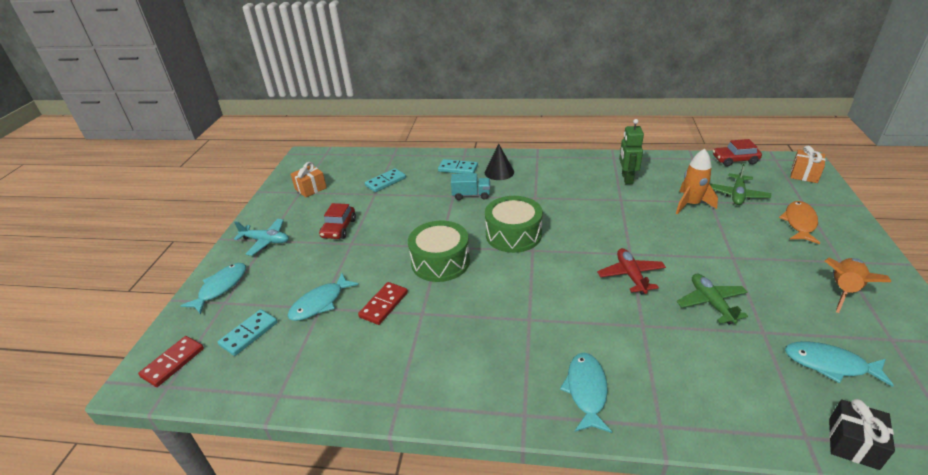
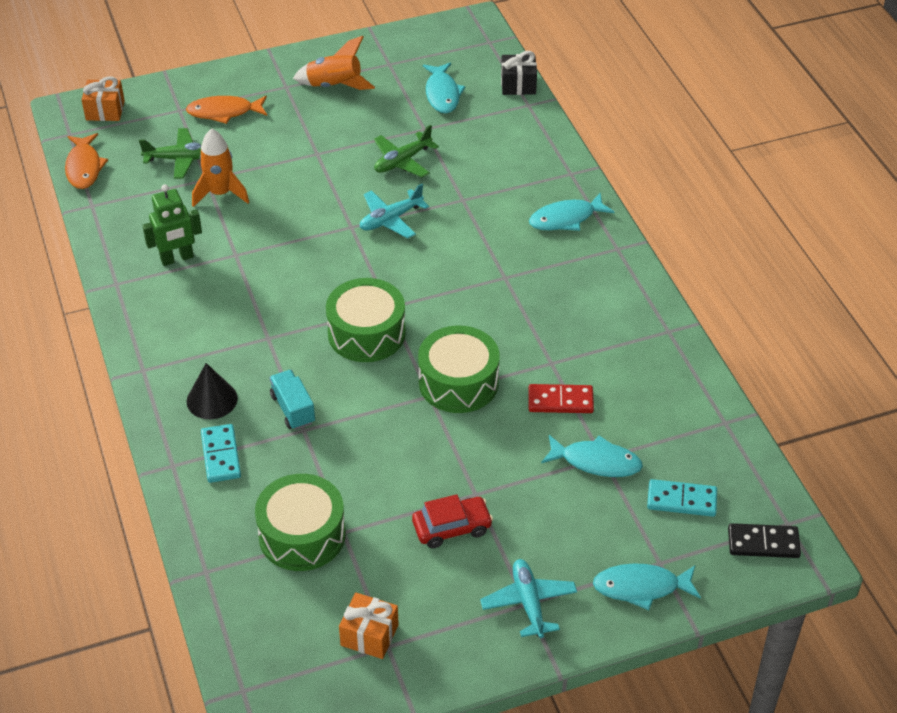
camera: 120 degrees left, 10 degrees up
(173, 362) = (763, 543): red domino -> black domino
(385, 182) = (302, 535): turquoise domino -> green drum
(631, 275) = (391, 219): red plane -> turquoise plane
(735, 160) = (84, 167): red car -> orange fish

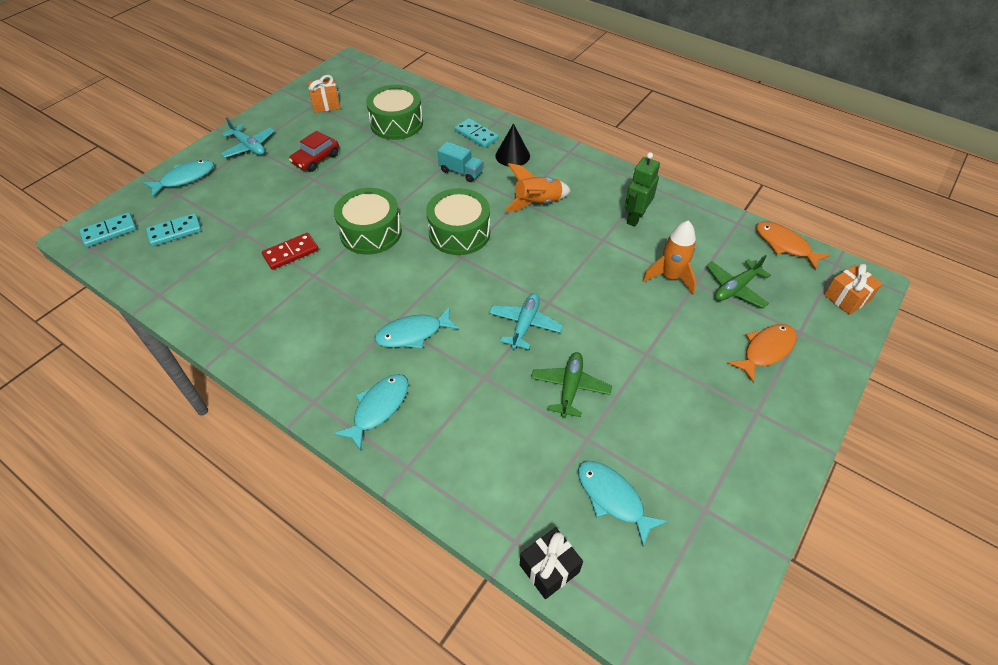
camera: 145 degrees right, 5 degrees up
(334, 86) = (719, 441): orange rocket -> orange rocket (537, 203)
(596, 462) = (245, 228): turquoise fish -> turquoise fish (413, 333)
(763, 543) = (109, 231): black domino -> turquoise domino

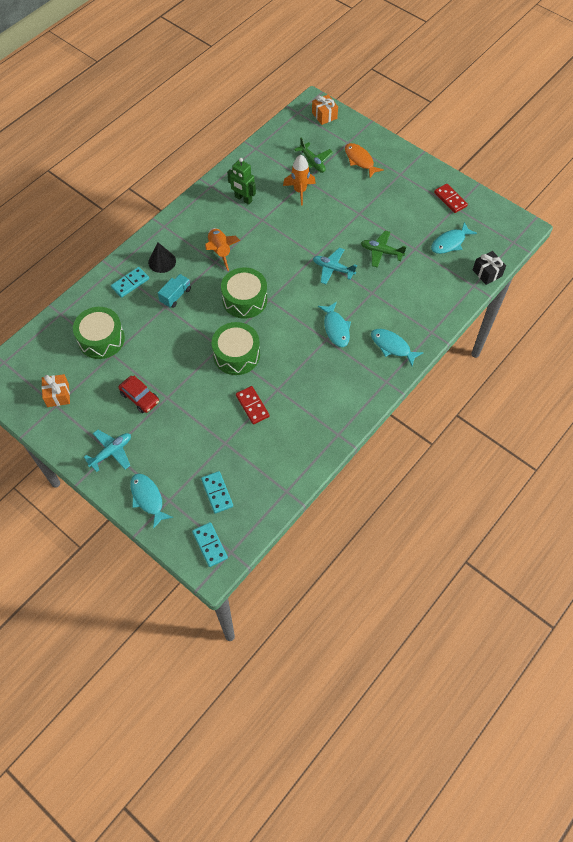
camera: 85 degrees left, 10 degrees up
(722, 499) = (450, 199): none -> red domino
(785, 245) = (279, 131): orange fish -> none

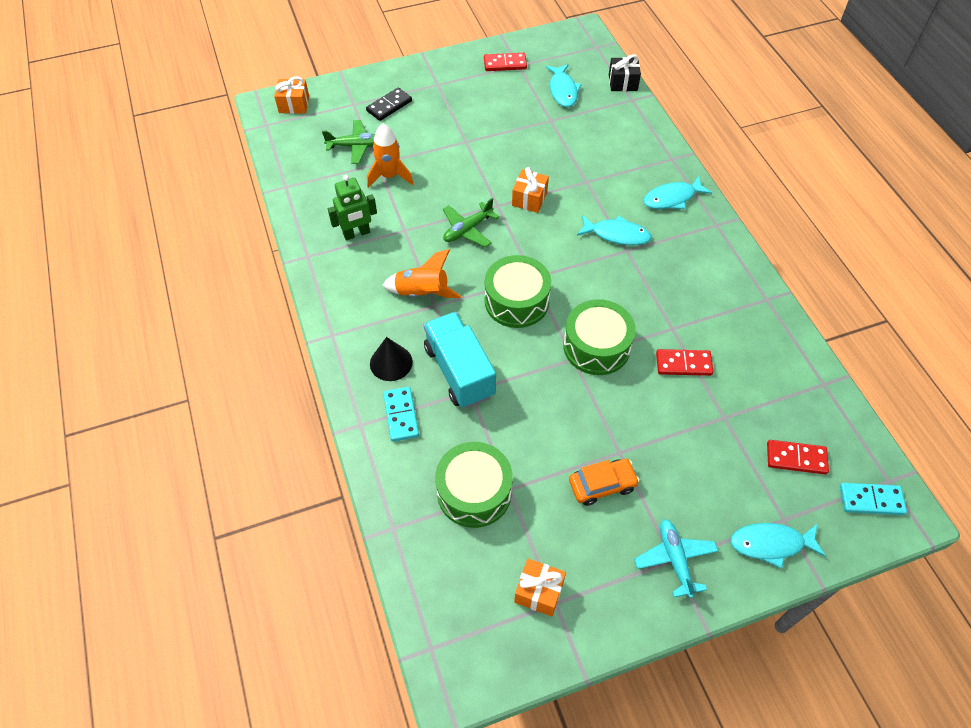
camera: 60 degrees left, 5 degrees down
(140, 397) = (602, 485): red car -> orange car
(175, 296) = (459, 371): turquoise truck -> turquoise truck, size x1.78
(217, 493) = (796, 458): turquoise domino -> red domino
(333, 269) = (529, 199): turquoise plane -> orange gift
(360, 160) = (389, 106): orange fish -> black domino
(381, 252) = (535, 148): green plane -> green plane (468, 230)

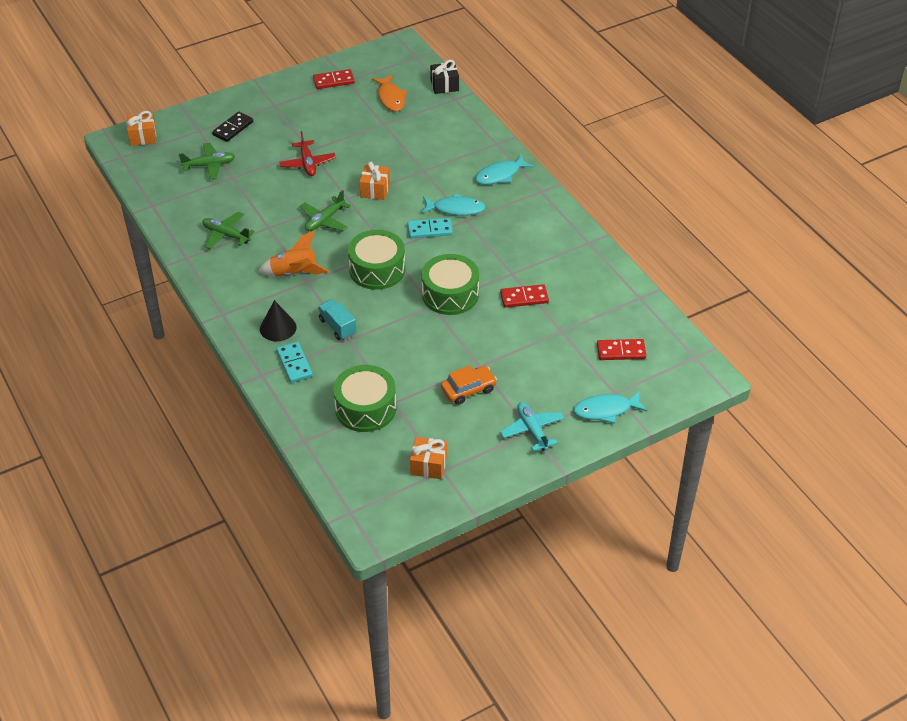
camera: 10 degrees left, 10 degrees down
(356, 233) = (226, 235): green robot -> green plane
(389, 176) = (246, 186): orange rocket -> none
(459, 371) = (337, 327): turquoise truck -> turquoise truck, size x0.56
(461, 157) = (307, 163): none -> red plane
(563, 90) = (391, 98): turquoise fish -> orange fish
(871, 500) = (681, 371): turquoise domino -> turquoise domino (430, 230)

